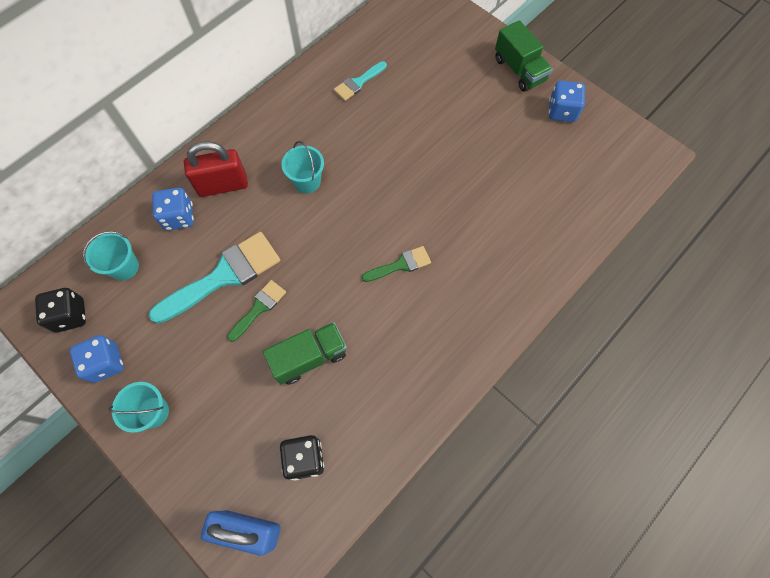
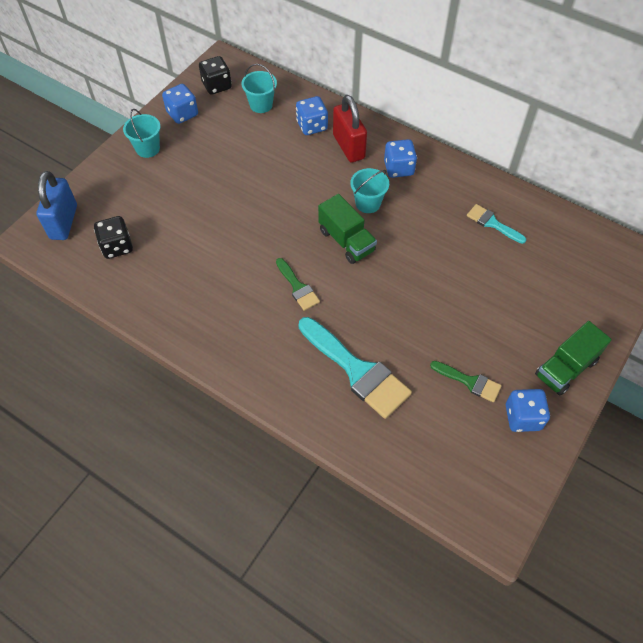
camera: 80 degrees right, 10 degrees down
(224, 276) = (264, 165): turquoise brush -> turquoise brush (357, 371)
(259, 308) = (239, 193): green brush -> green brush (469, 382)
(268, 145) = (398, 168): none -> blue dice
(309, 357) = (200, 235): green truck -> green truck (346, 241)

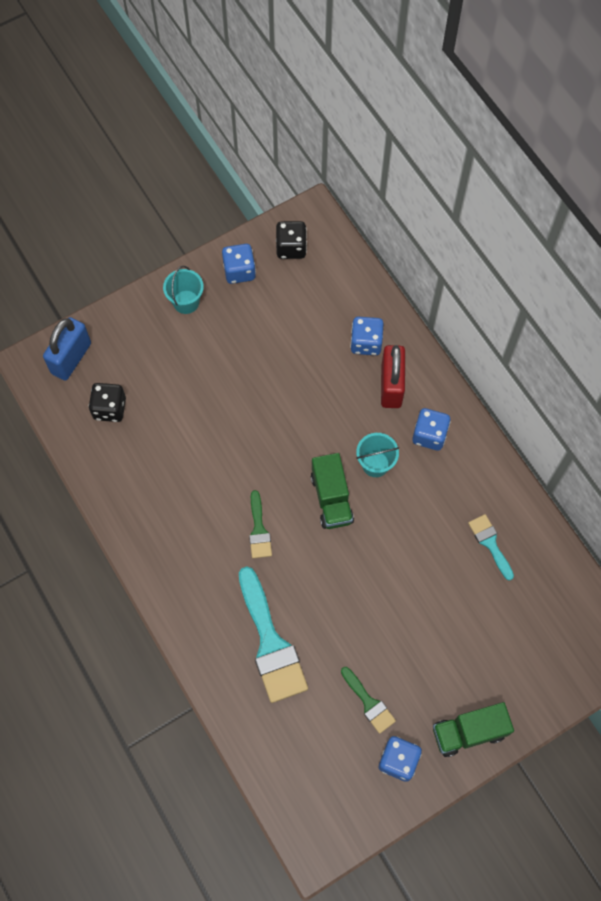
camera: 25 degrees right, 10 degrees up
(261, 105) = (326, 292): turquoise bucket -> none

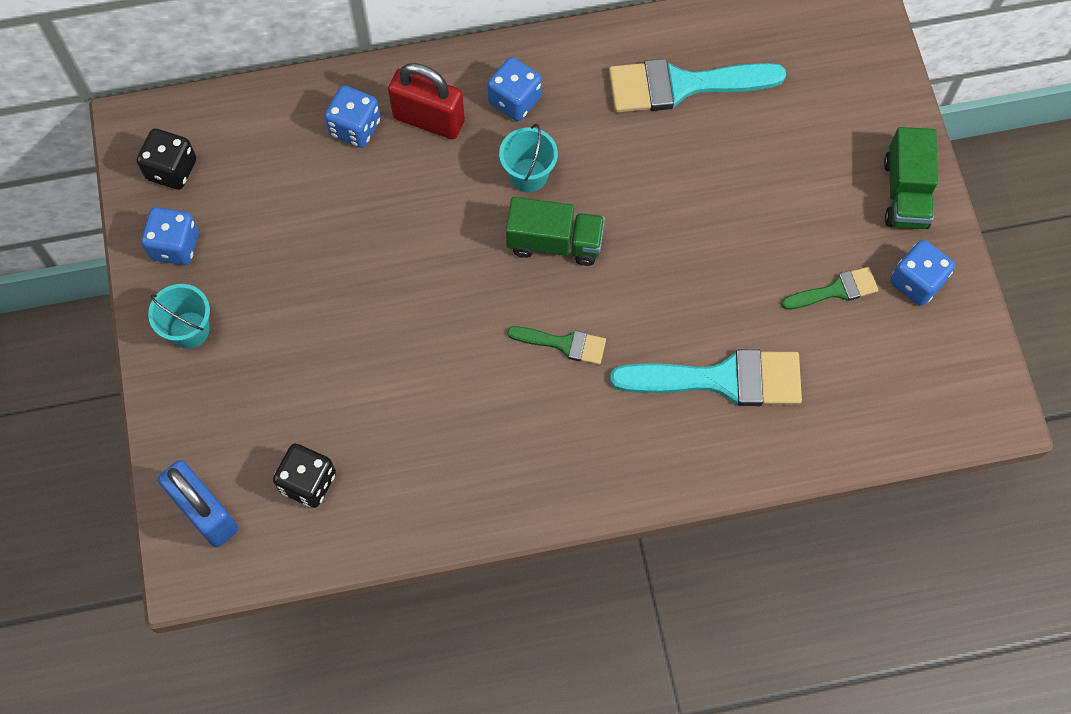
camera: 70 degrees left, 0 degrees up
(490, 543) = (682, 85): turquoise brush -> turquoise brush, size x1.91

